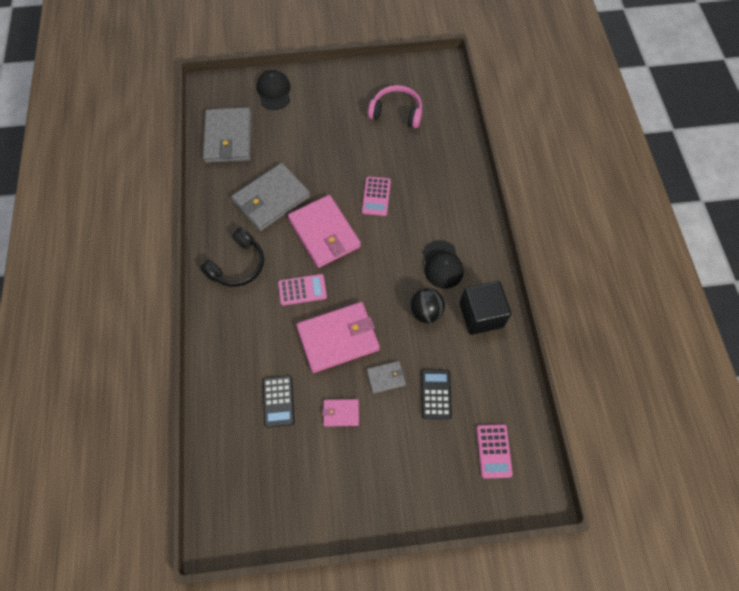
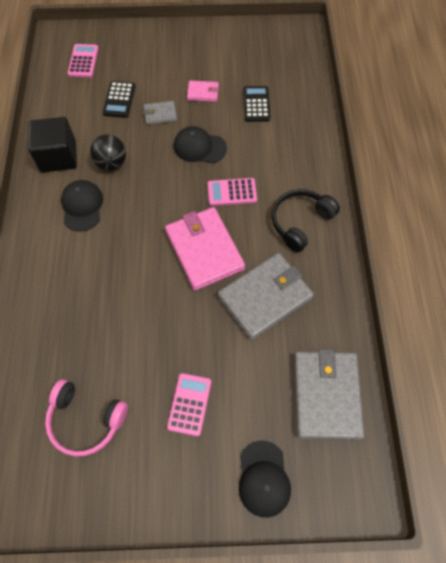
camera: 175 degrees left, 0 degrees up
(338, 338) = (199, 147): pink wallet -> black cap
(376, 196) = (138, 290): pink calculator -> pink calculator (189, 404)

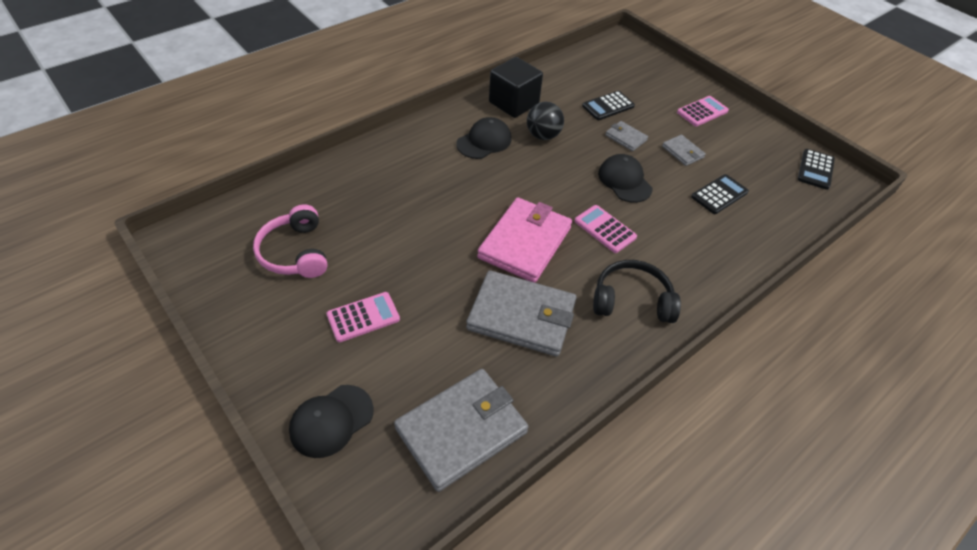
camera: 50 degrees right, 15 degrees down
(83, 61) = (617, 67): pink calculator -> pink calculator (702, 112)
(203, 92) = (682, 152): pink wallet -> grey wallet
(278, 37) = (815, 169): none -> black calculator

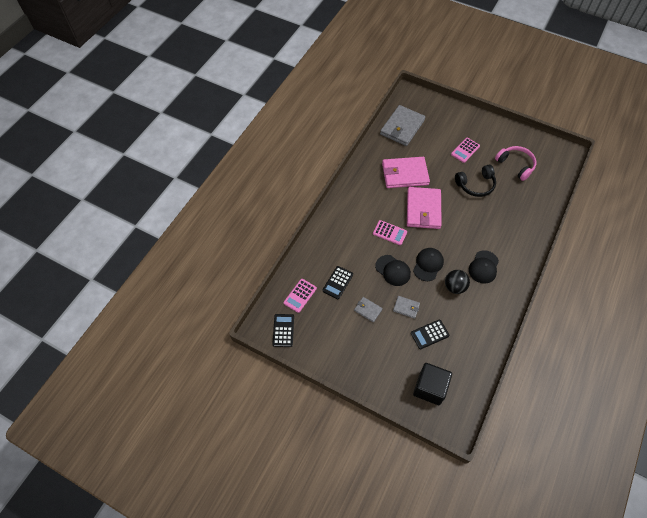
camera: 160 degrees right, 10 degrees up
(331, 421) = (446, 115): black cap -> black cap (428, 265)
(513, 103) = (488, 309): black cube -> black cube (430, 388)
(521, 316) = (405, 174): grey wallet -> pink wallet
(608, 106) = (429, 334): black calculator -> black calculator turned 150 degrees counterclockwise
(632, 300) = (362, 199): black headphones -> black headphones (475, 185)
(702, 112) = (366, 358): pink calculator -> pink calculator (300, 295)

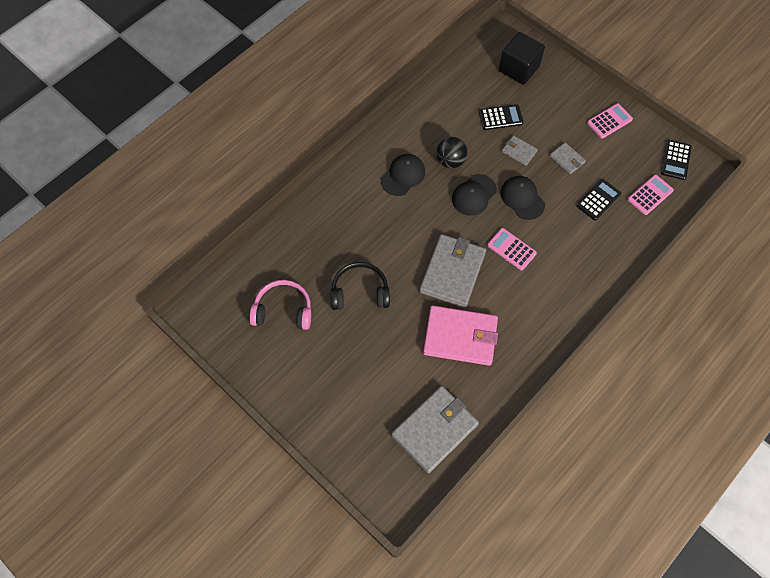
camera: 165 degrees left, 5 degrees up
(423, 209) = (452, 272): pink wallet -> grey wallet
(465, 150) = (348, 356): pink calculator -> pink calculator (609, 121)
(515, 165) = (283, 310): pink headphones -> pink headphones turned 120 degrees clockwise

